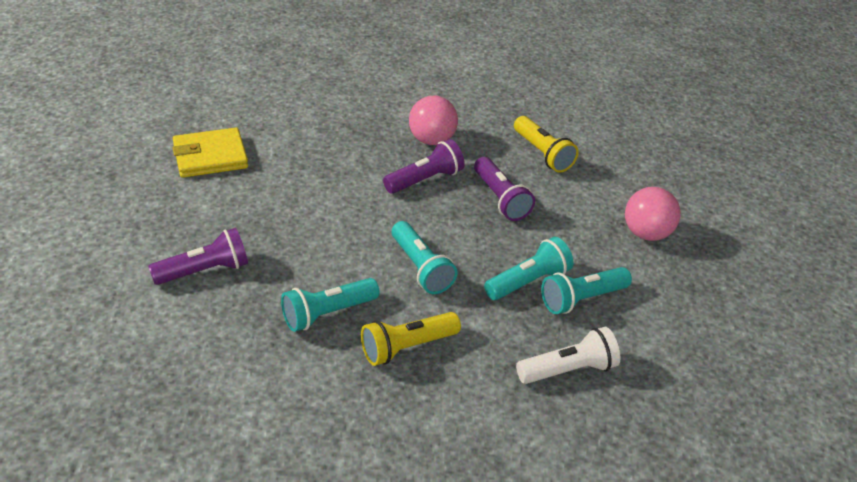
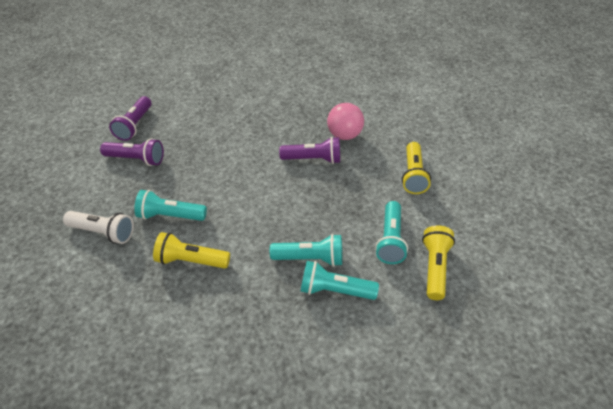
camera: 40 degrees right, 5 degrees up
(210, 156) = (206, 96): yellow wallet -> none
(421, 268) = (251, 215): turquoise flashlight -> turquoise flashlight (390, 240)
(500, 199) = (350, 193): purple flashlight -> purple flashlight (134, 125)
(568, 369) = (273, 334): white flashlight -> white flashlight (103, 232)
(646, 233) = (434, 267): pink ball -> yellow flashlight

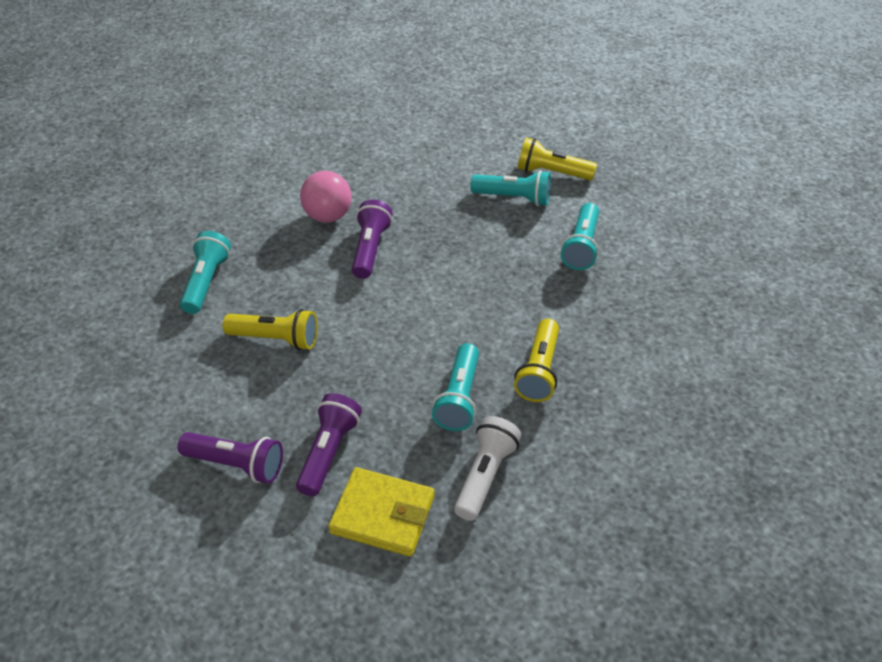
camera: 85 degrees left, 0 degrees up
(86, 186) = (383, 514): none -> yellow wallet
(310, 258) = (538, 262): turquoise flashlight -> turquoise flashlight (206, 281)
(413, 175) = (415, 167): yellow flashlight -> yellow flashlight (276, 339)

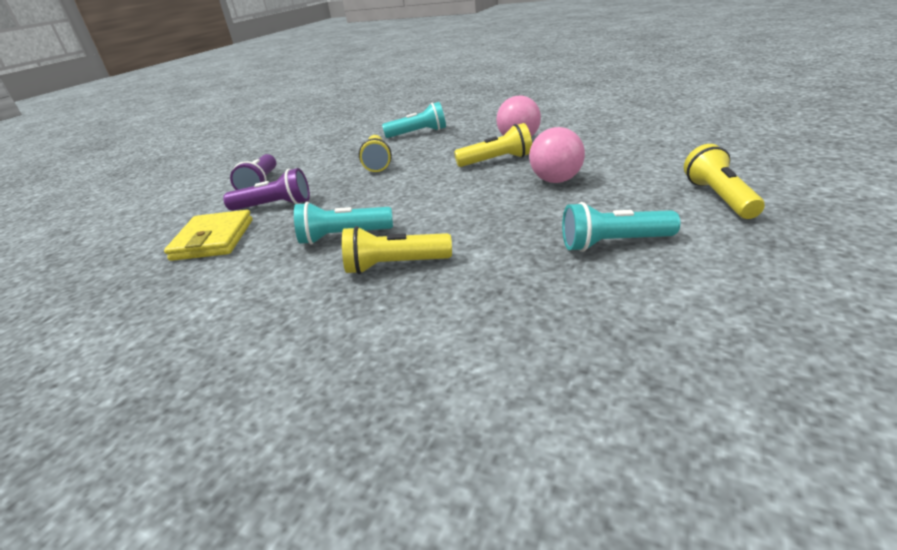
camera: 75 degrees right, 15 degrees down
(370, 249) = (497, 161): purple flashlight -> yellow flashlight
(453, 231) = (556, 180): none -> pink ball
(485, 475) = (253, 271): white flashlight -> none
(514, 198) = (643, 191): turquoise flashlight -> none

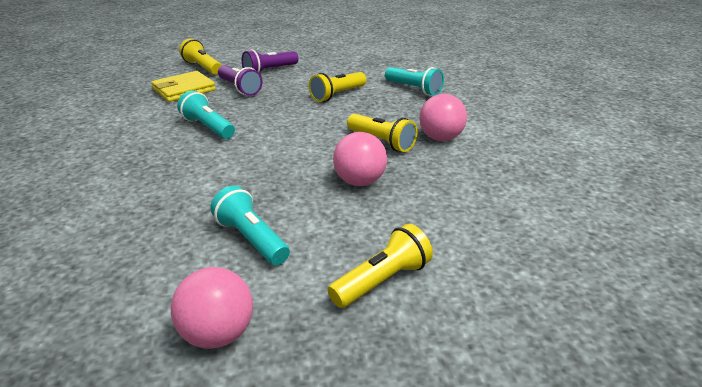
camera: 50 degrees right, 0 degrees up
(395, 265) = (176, 159): yellow flashlight -> yellow flashlight (202, 67)
(769, 282) = (218, 334): none -> pink ball

